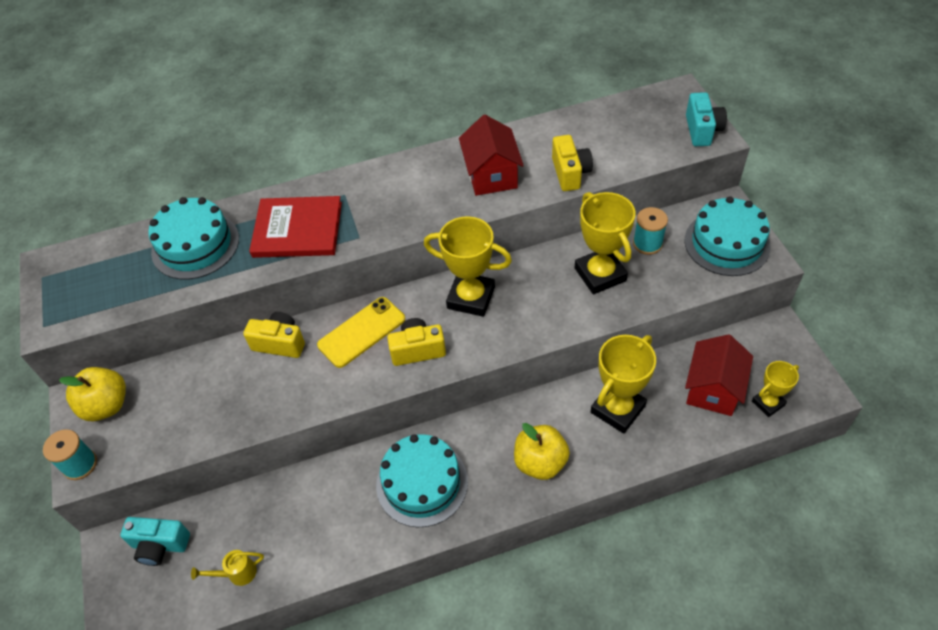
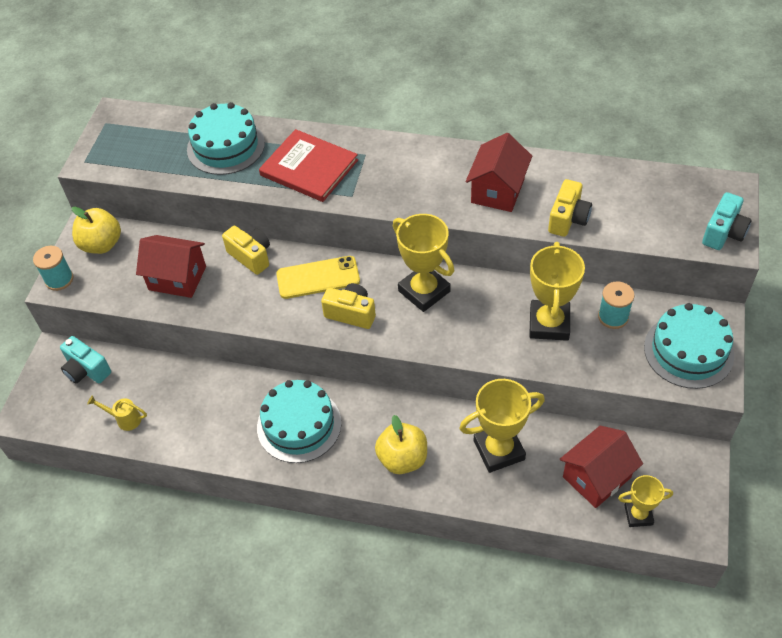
camera: 30 degrees right, 0 degrees up
(215, 400) = (177, 278): none -> red house

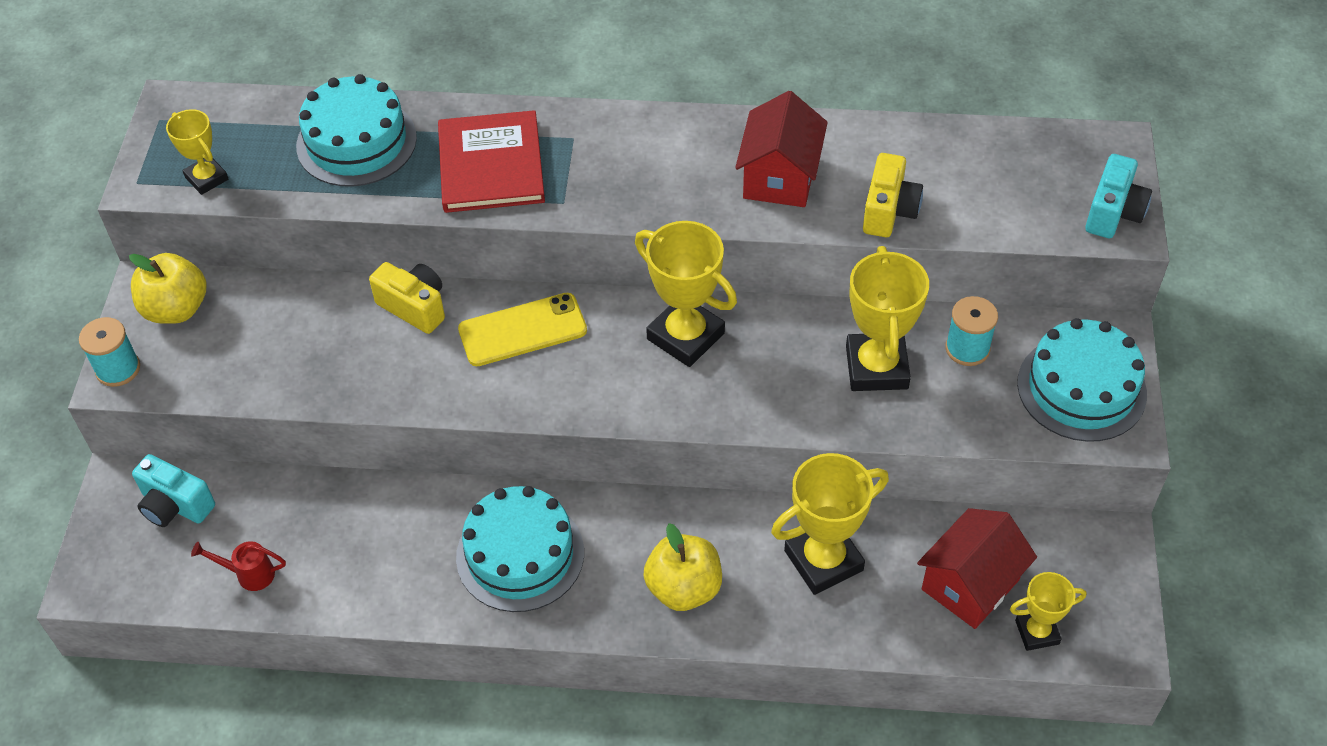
camera: 10 degrees left, 0 degrees up
(124, 419) = (248, 574): yellow watering can -> red watering can
(128, 162) = (206, 178): none -> yellow trophy
(177, 278) = (305, 350): red house -> none
(309, 168) = (491, 165): red book -> red book turned 60 degrees clockwise
(351, 313) = (582, 379): yellow camera -> none

